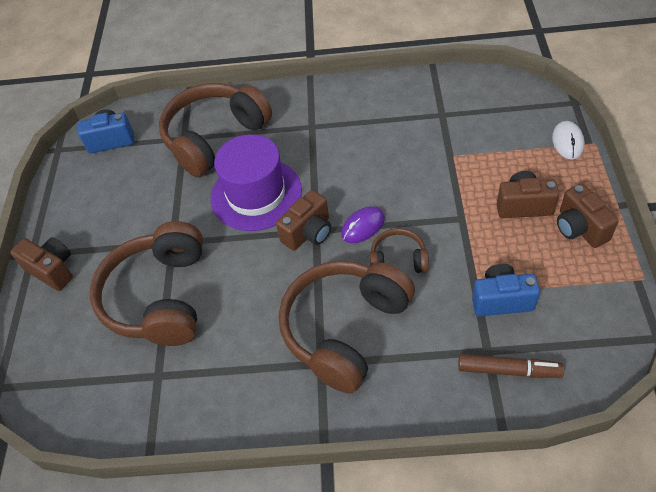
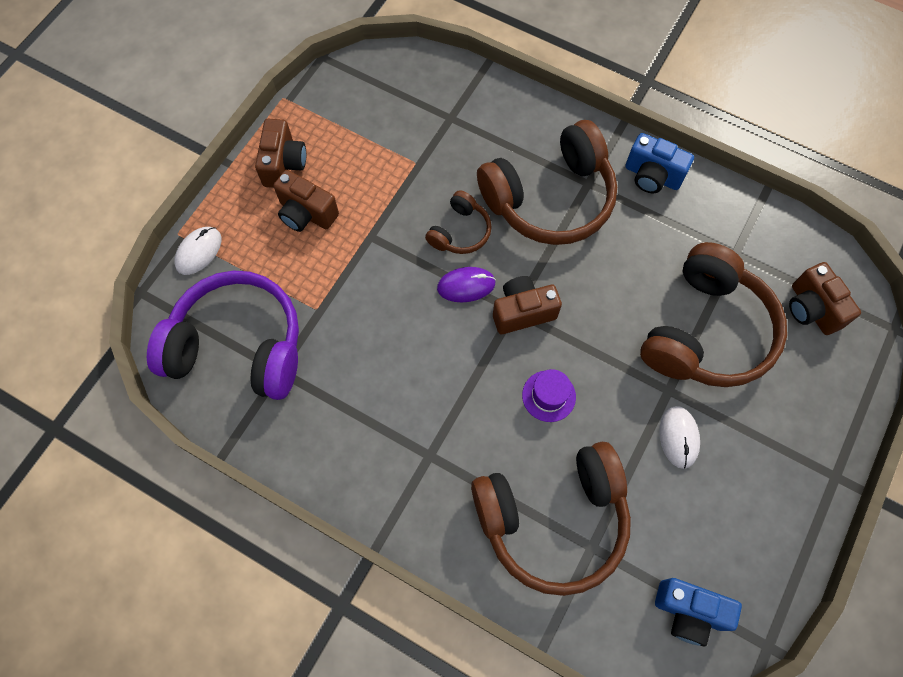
camera: 155 degrees left, 15 degrees up
(52, 270) = (814, 437): brown camera -> brown camera (811, 309)
(152, 219) = (679, 437): none -> white mouse
(256, 194) = (548, 396): purple hat -> purple hat, size x0.46
(398, 260) = (460, 231): brown headphones -> brown headphones turned 90 degrees counterclockwise
(480, 111) = (238, 346): none -> purple headphones
(501, 300) = (405, 146): blue camera -> blue camera (652, 176)
(508, 370) = (447, 96): brown marker -> none

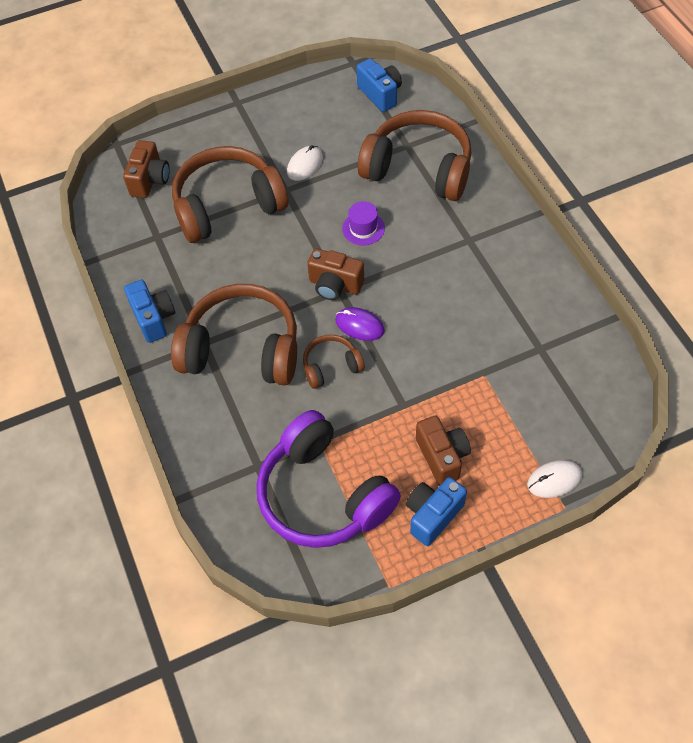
camera: 140 degrees left, 10 degrees down
(238, 346) = (562, 383): purple headphones -> purple headphones (323, 494)
(284, 164) = (432, 515): brown camera -> blue camera

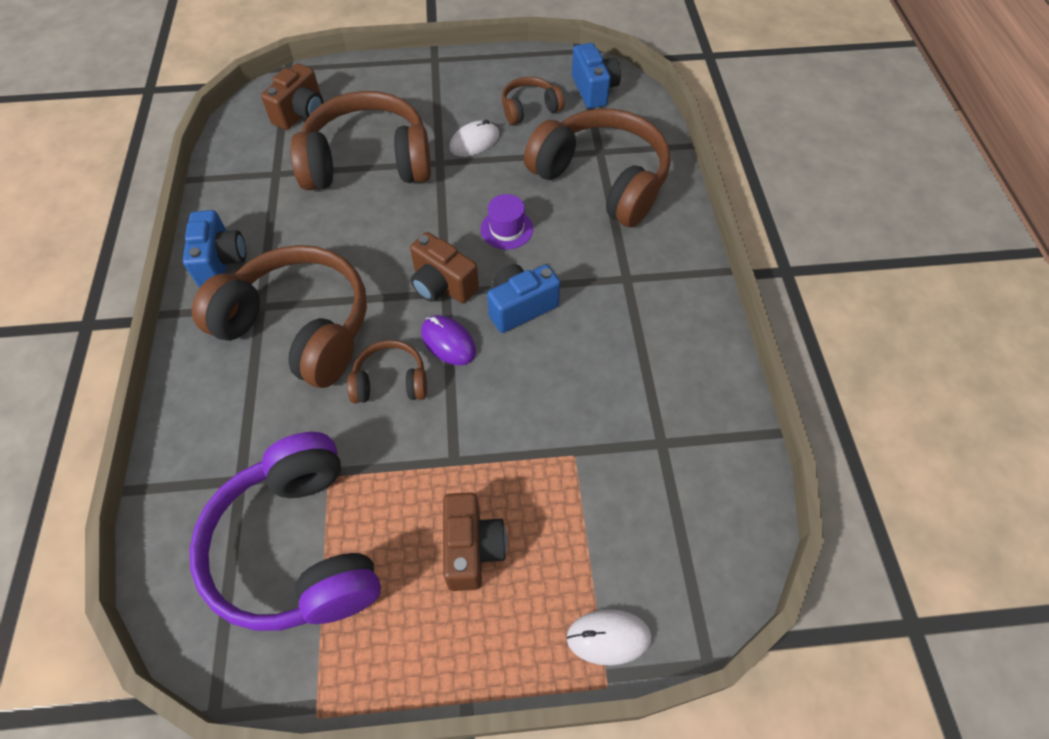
camera: 15 degrees right, 0 degrees up
(336, 125) = (530, 109): none -> brown headphones
(432, 515) = (422, 629): blue camera -> blue camera (520, 307)

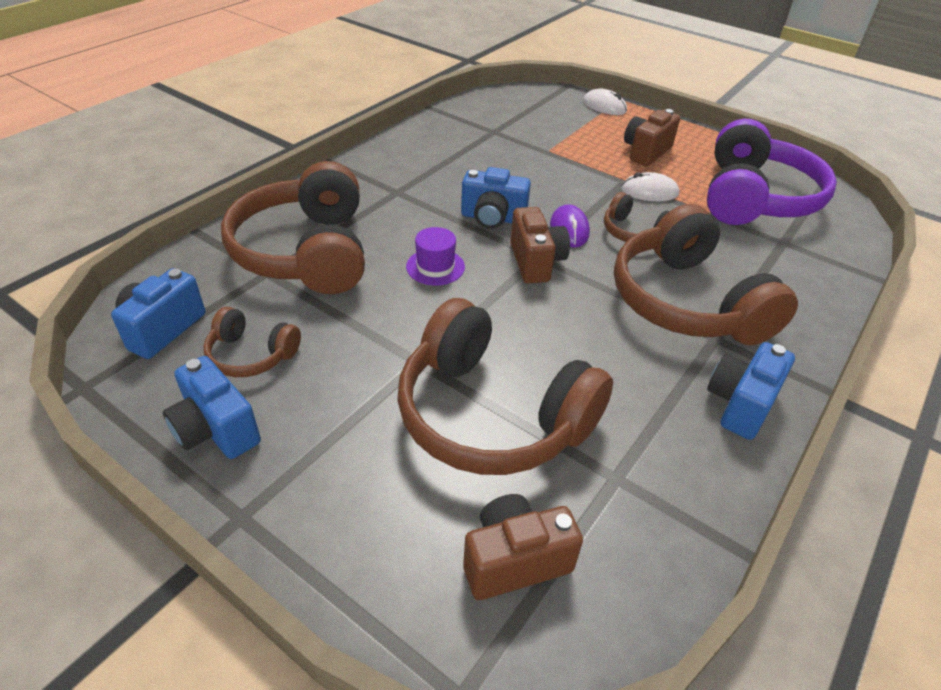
camera: 140 degrees left, 15 degrees down
(474, 141) = (356, 358): white mouse -> white mouse (649, 191)
(492, 74) = (216, 430): none -> blue camera

